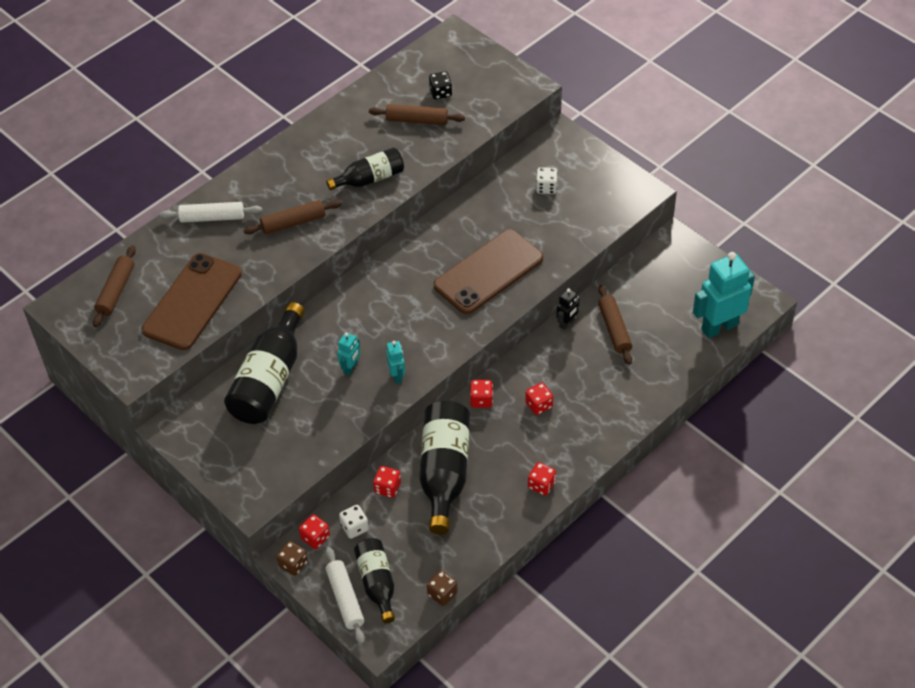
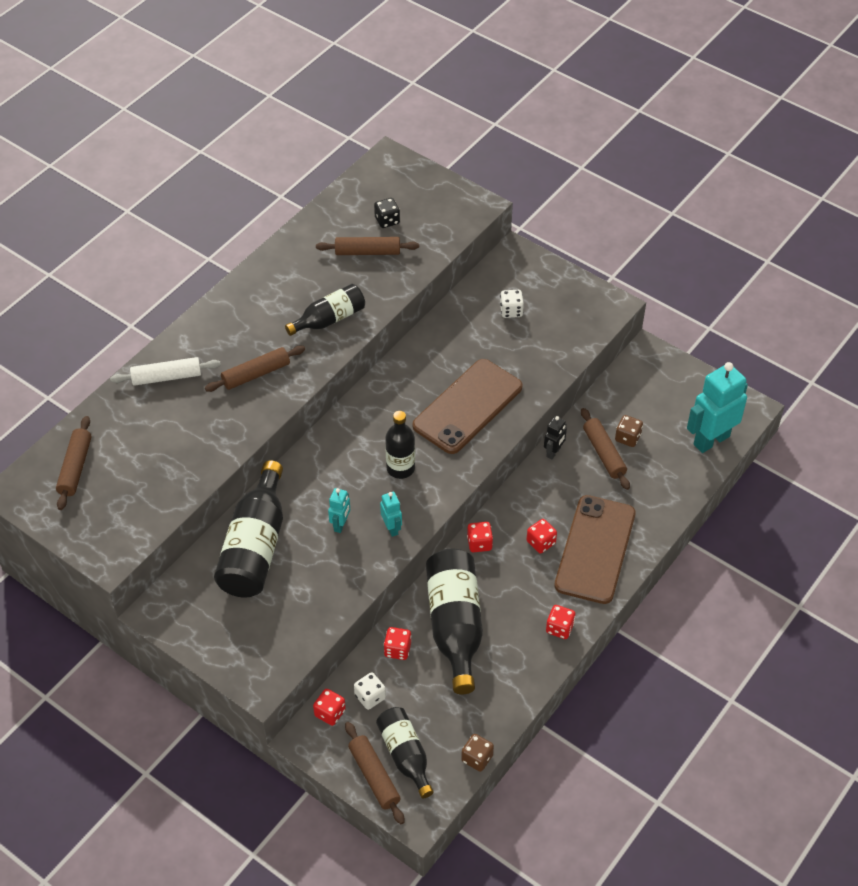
camera: 10 degrees left, 0 degrees up
(192, 302) = (162, 471): brown phone -> brown phone (595, 549)
(293, 564) = (311, 745): brown dice -> brown dice (627, 438)
(345, 599) = (374, 776): white rolling pin -> brown rolling pin
(415, 322) = (400, 468): none -> black bottle

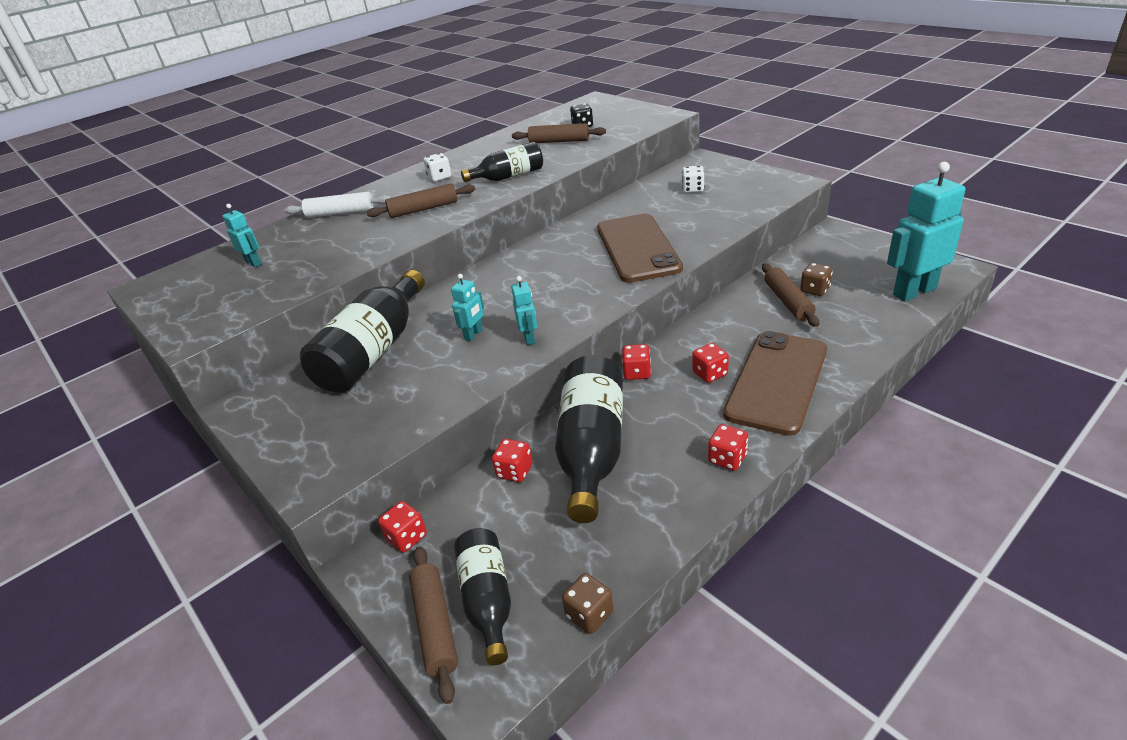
camera: 15 degrees right, 15 degrees down
(75, 468) = (214, 270): brown rolling pin -> none
(112, 457) = (253, 263): none -> turquoise robot
(370, 697) = (464, 522): white dice -> white dice (439, 177)
(400, 468) = (554, 291): black bottle -> none
(467, 406) = (637, 248): brown phone -> brown phone turned 60 degrees counterclockwise
(553, 452) = (731, 300): black robot -> none

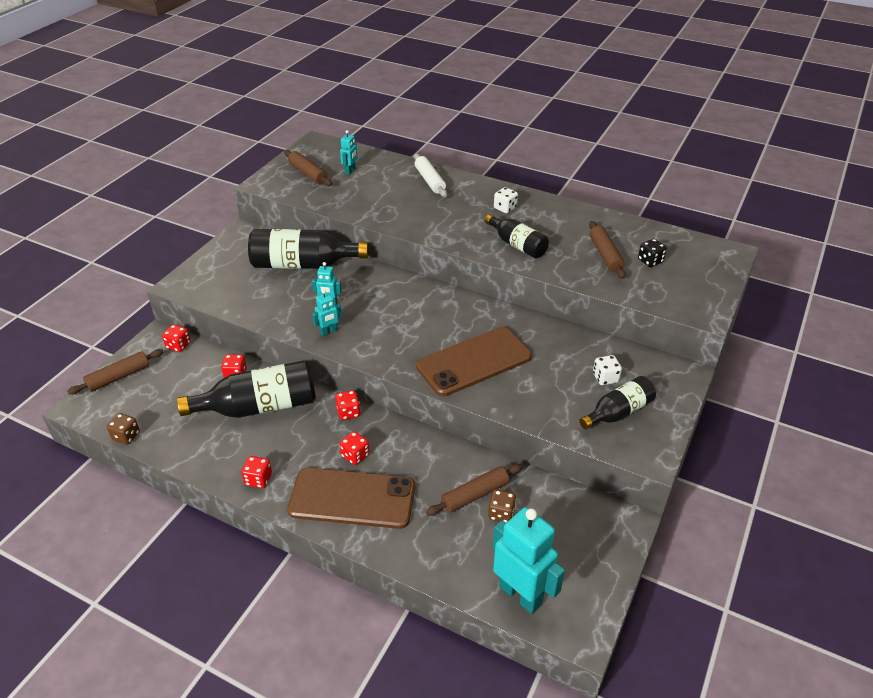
camera: 65 degrees right, 5 degrees up
(423, 209) = (445, 218): brown rolling pin -> brown rolling pin (308, 173)
(488, 600) = (135, 392): black bottle -> black bottle (618, 412)

